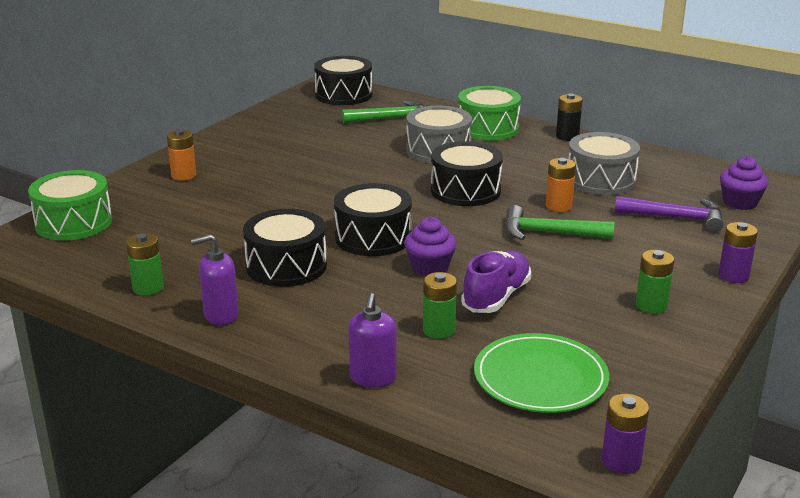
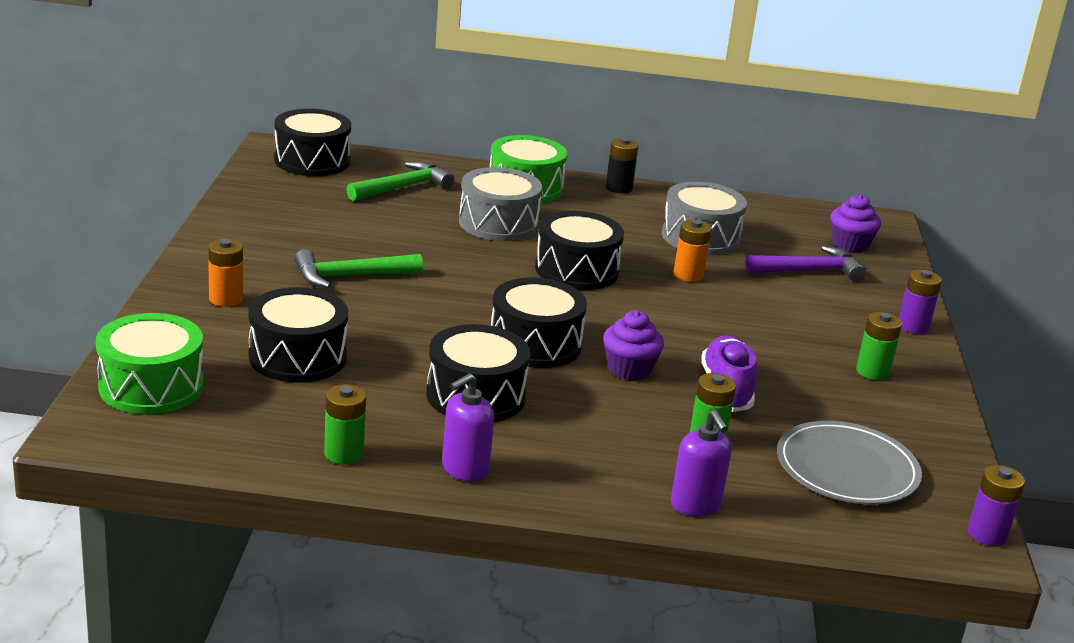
camera: 30 degrees left, 0 degrees up
(189, 219) = (297, 357): none -> black drum
(540, 378) = (847, 469): green plate -> grey plate
(549, 233) = (708, 308): green hammer -> green hammer (350, 276)

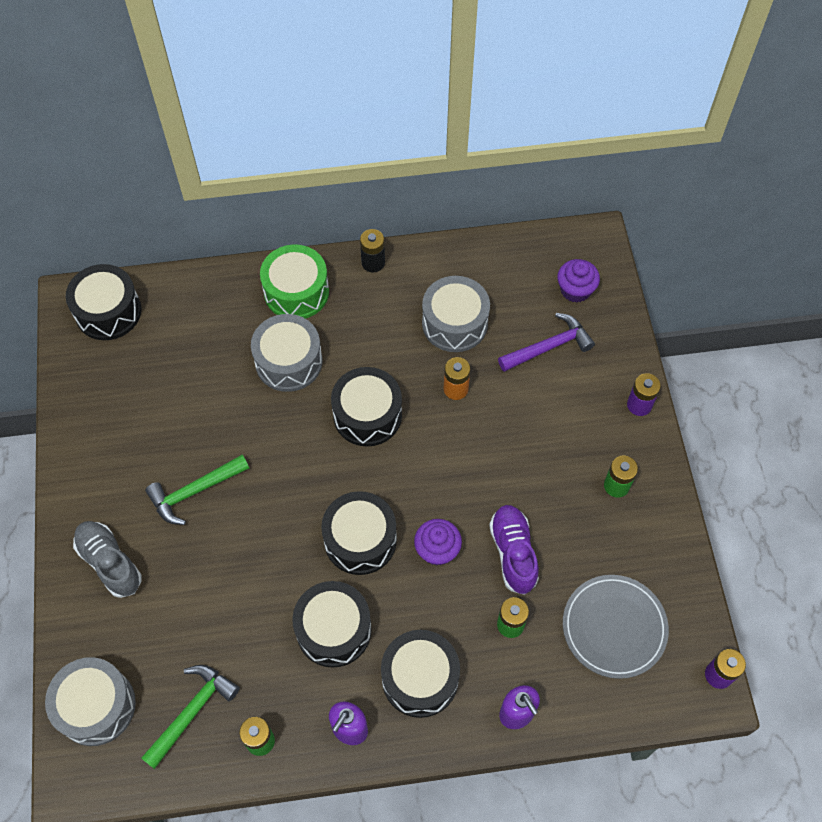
camera: 10 degrees left, 35 degrees up
(151, 386) = (96, 706): green drum -> grey drum
(226, 299) = (110, 563): orange battery -> grey shoe
(297, 357) = (189, 625): black drum -> black drum (420, 678)
(403, 187) = (196, 329): green hammer -> green hammer (192, 711)

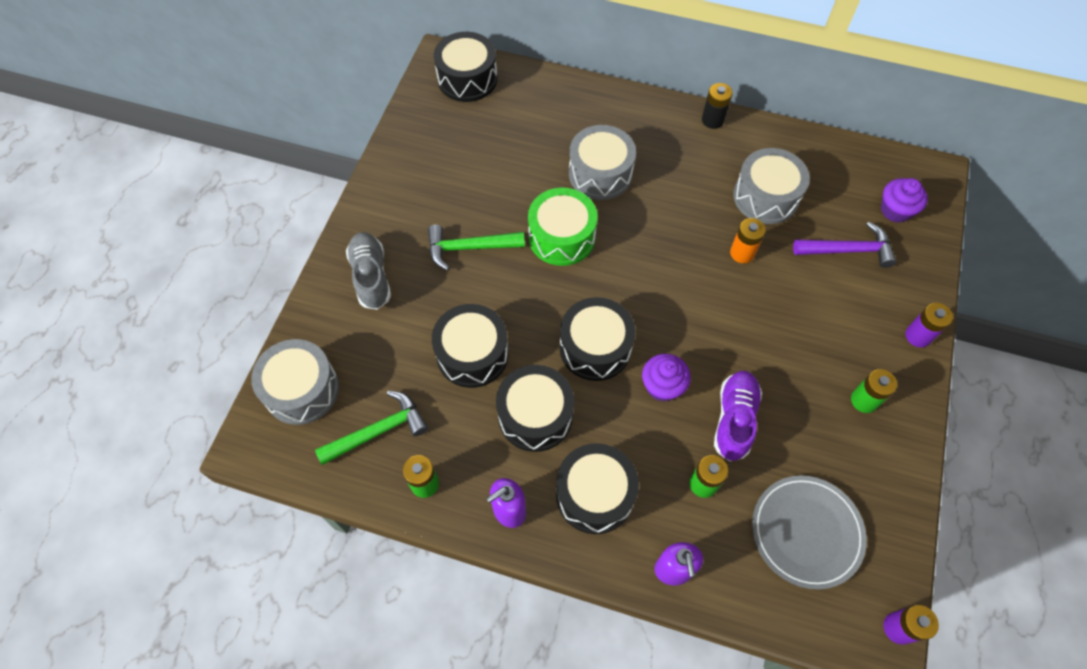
camera: 25 degrees right, 0 degrees up
(296, 292) = (633, 119): green drum -> green drum (561, 237)
(367, 415) = (650, 244): black drum -> black drum (472, 354)

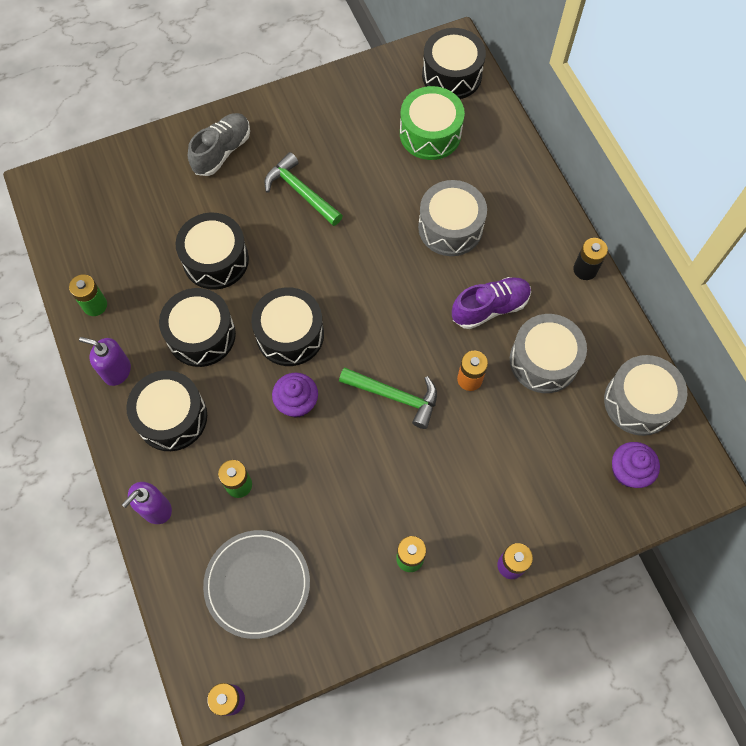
camera: 50 degrees right, 5 degrees up
(302, 390) = (103, 181): grey drum -> grey drum (639, 402)
(379, 431) = (110, 248): green hammer -> green hammer (395, 396)
(561, 237) = (366, 244): green drum -> green drum (430, 134)
(734, 419) = (310, 472): purple shoe -> purple shoe (490, 308)
(848, 250) = (549, 458): purple hammer -> none

